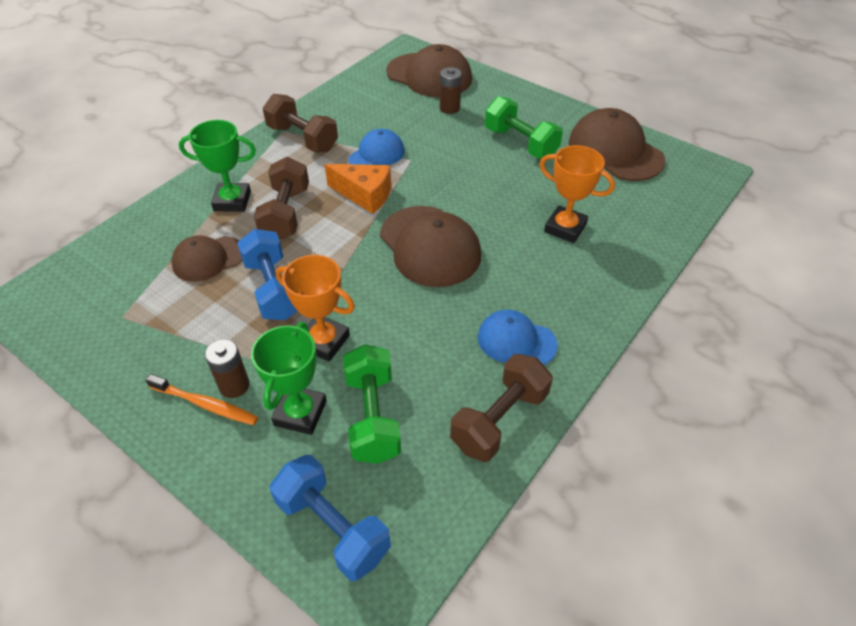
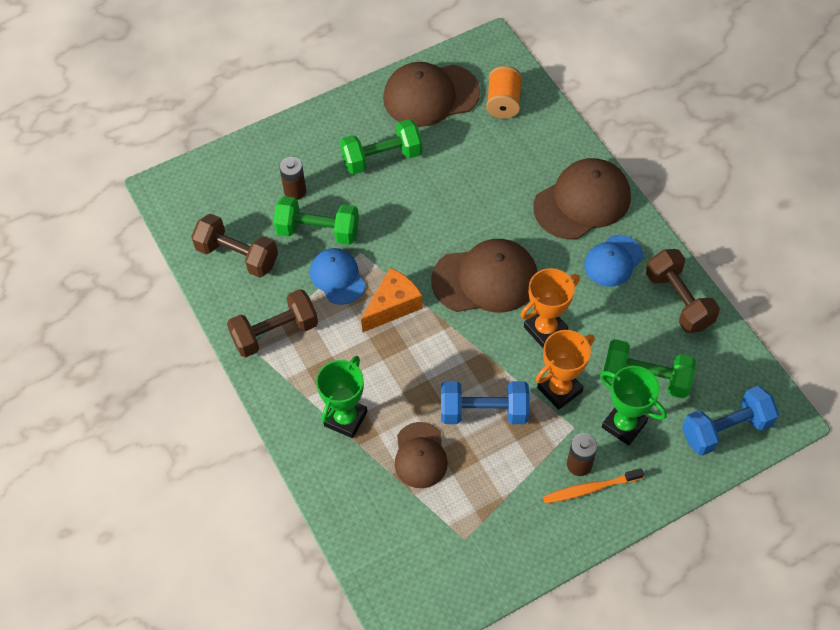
camera: 65 degrees left, 10 degrees up
(205, 404) = (590, 489): orange toothbrush -> orange toothbrush turned 150 degrees counterclockwise
(286, 214) = (387, 377): brown dumbbell -> brown dumbbell (237, 256)
(417, 131) = (318, 231): none -> green dumbbell
(429, 75) = (226, 187): brown cap -> brown cap (582, 201)
(565, 228) = (509, 176): orange trophy -> orange trophy (545, 329)
(650, 199) = (503, 103): none -> orange spool

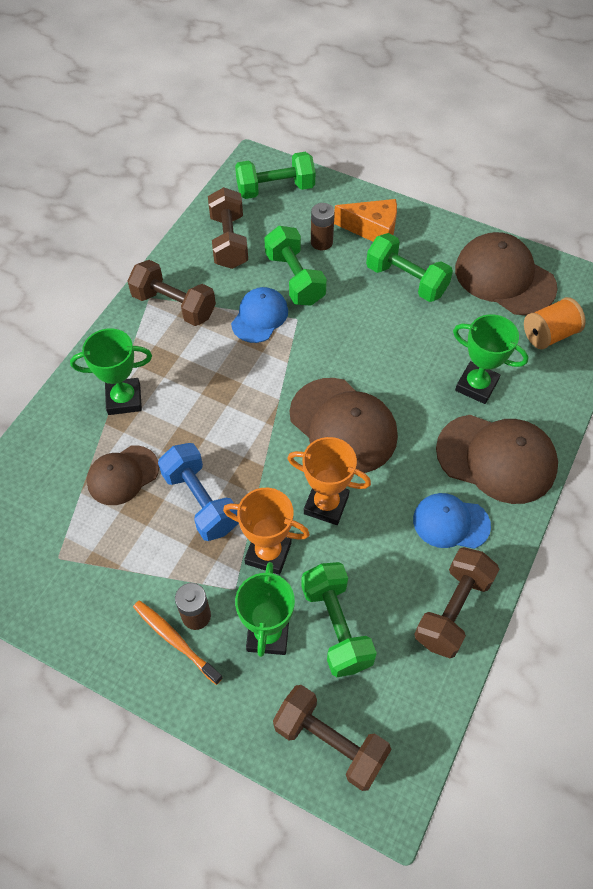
camera: 55 degrees right, 0 degrees up
(207, 190) = (275, 189): none -> green dumbbell
(393, 306) = (261, 371): orange cheese -> orange cheese (372, 229)
(513, 175) = (476, 385): none -> green trophy
(725, 429) = (330, 742): blue dumbbell -> brown dumbbell

